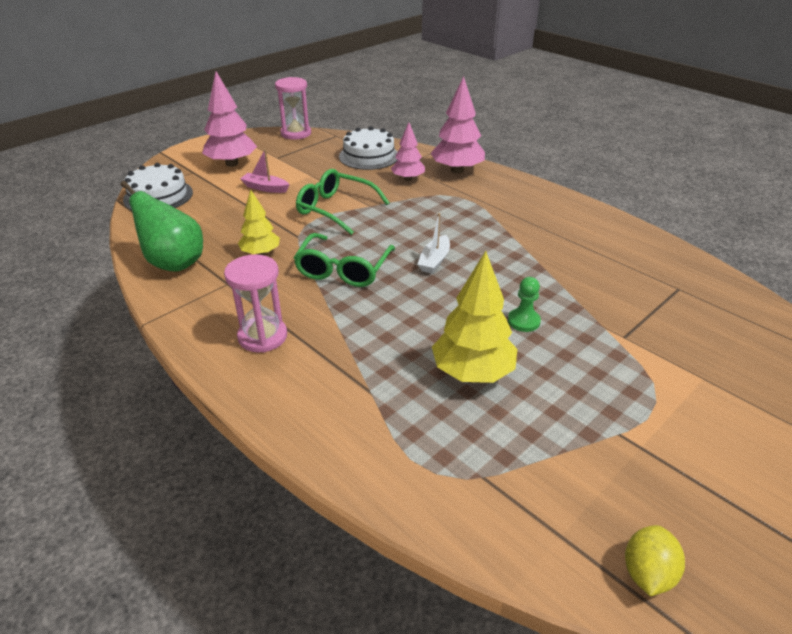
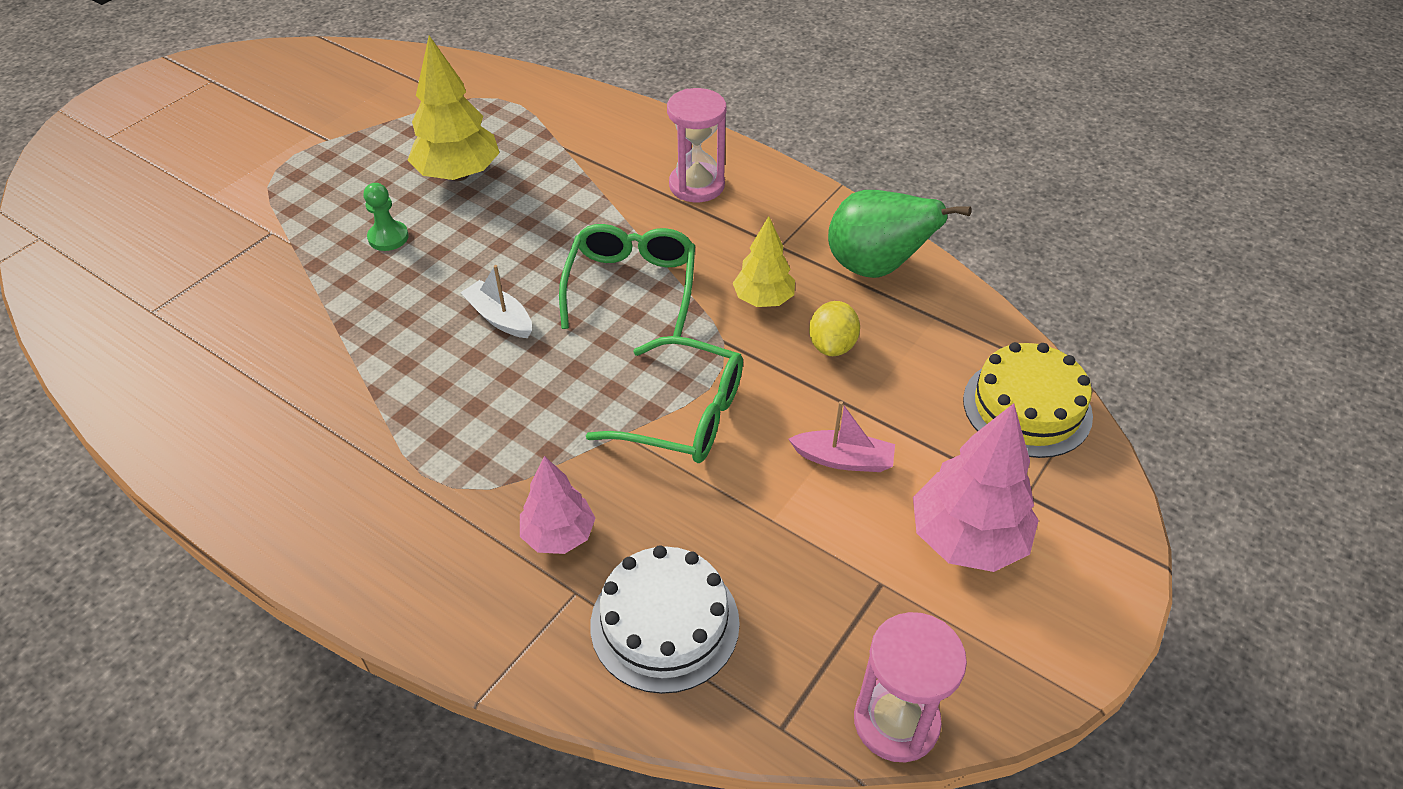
camera: 170 degrees right, 10 degrees up
(158, 196) = (1027, 407): white cake -> yellow cake
(434, 260) = (499, 318): white boat -> white boat turned 60 degrees counterclockwise
(457, 170) = (447, 587): pink tree -> none
(647, 573) = (350, 64): yellow lemon -> yellow lemon (832, 345)

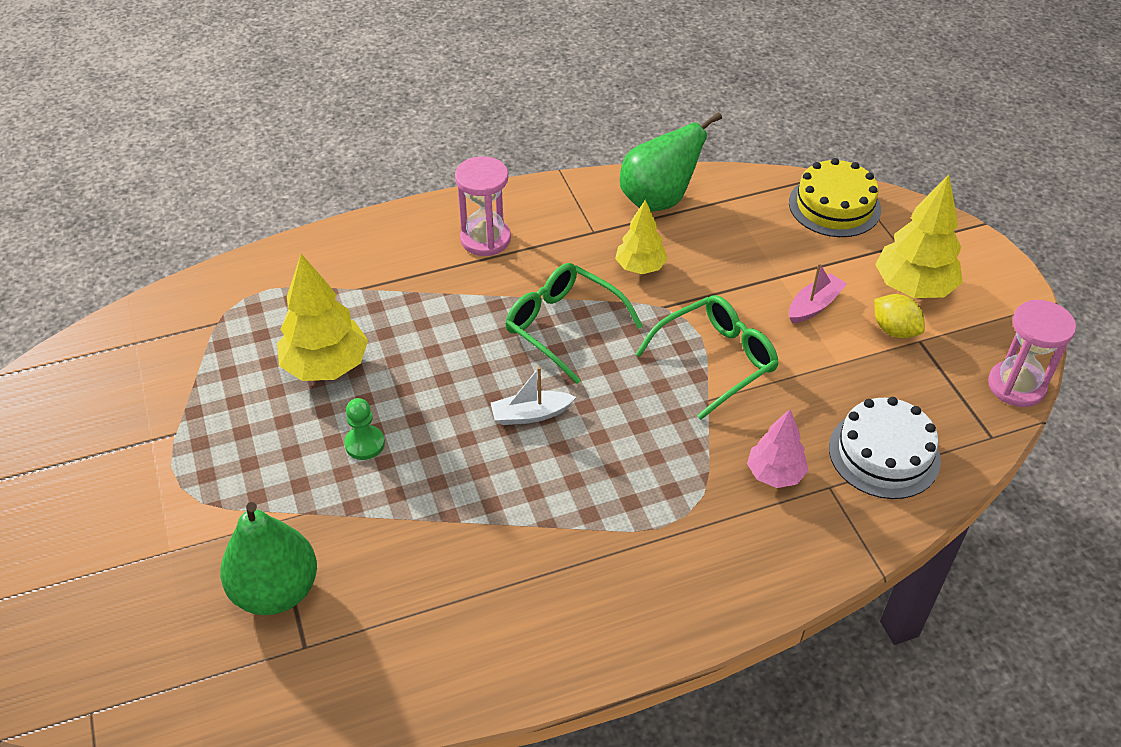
camera: 55 degrees left, 0 degrees up
(201, 268) = (276, 590): none -> green pear
(832, 345) = (712, 258): yellow lemon -> yellow lemon (894, 330)
(967, 539) = (913, 287): pink tree -> yellow tree

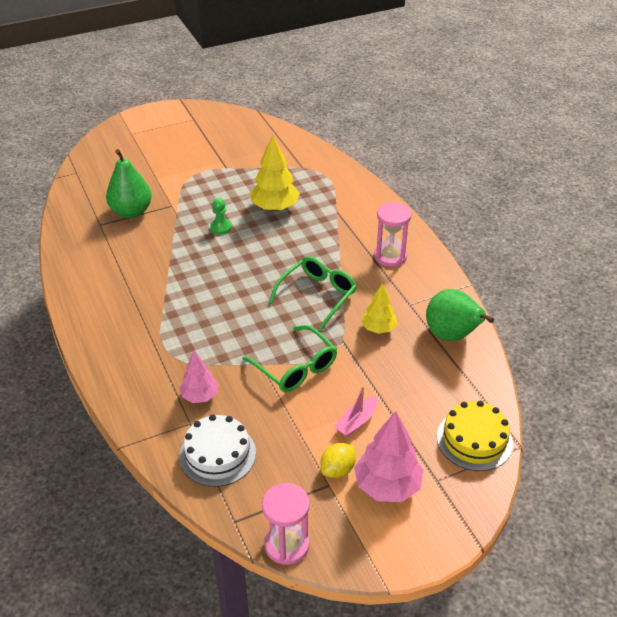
camera: 85 degrees right, 5 degrees down
(530, 414) = (244, 286): white boat -> none
(814, 305) = (356, 422): pink boat -> pink boat turned 90 degrees clockwise
(913, 287) = (387, 485): yellow tree -> pink tree

